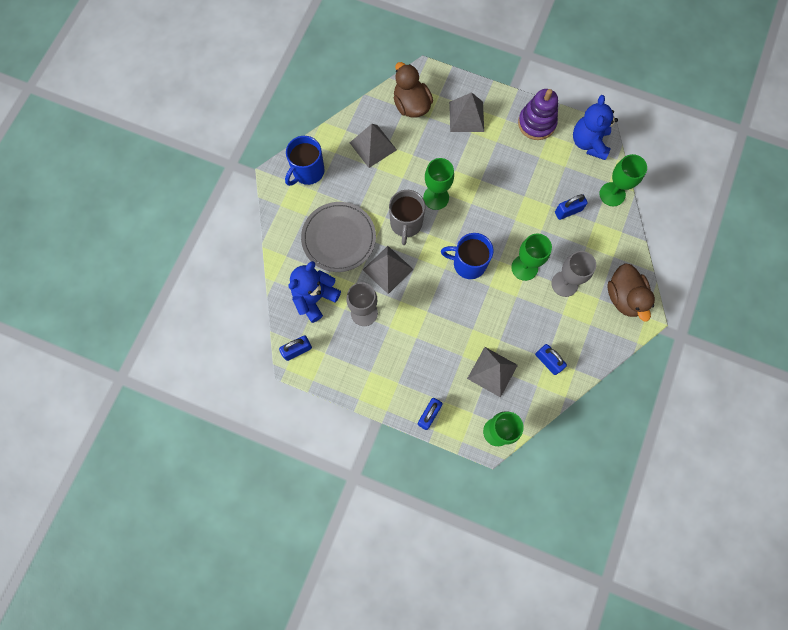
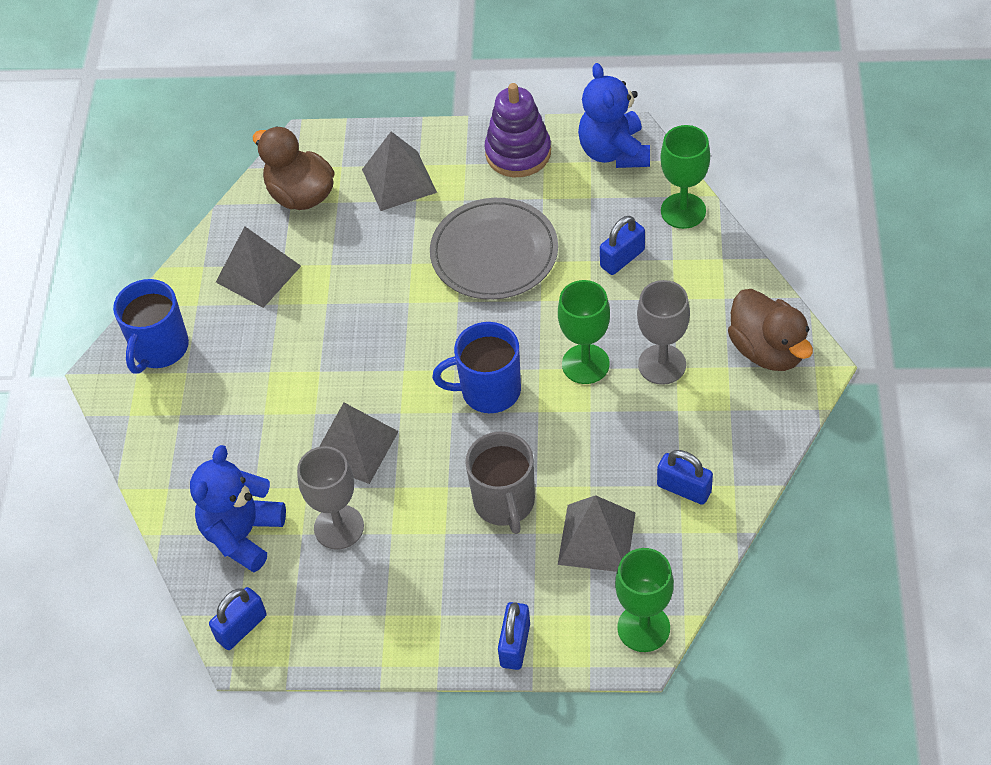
camera: 15 degrees left, 20 degrees down
(338, 238) = (251, 429): grey plate -> grey plate (494, 253)
(406, 224) = (359, 368): grey mug -> grey mug (504, 502)
(436, 197) = (395, 313): green goblet -> none

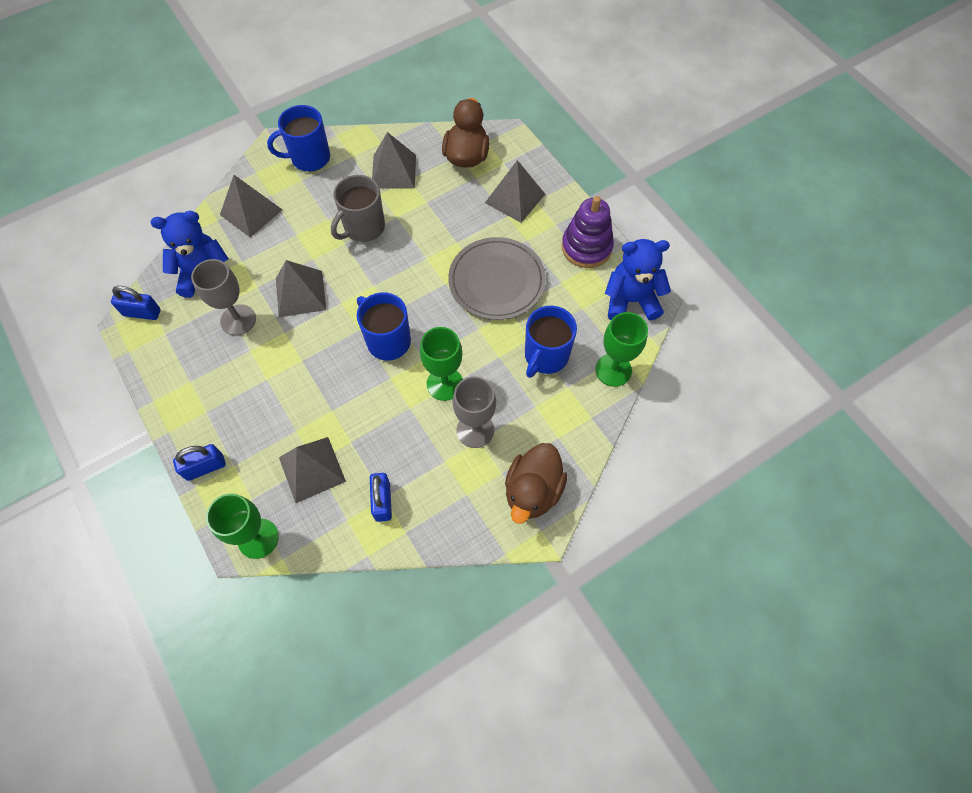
camera: 50 degrees right, 10 degrees up
(188, 446) = (251, 212): none -> grey pyramid
(504, 502) = (308, 399): grey mug -> grey mug (363, 227)
(614, 152) = (630, 300): blue teddy bear -> blue teddy bear turned 45 degrees clockwise
(622, 258) = (545, 356): blue padlock -> blue mug

